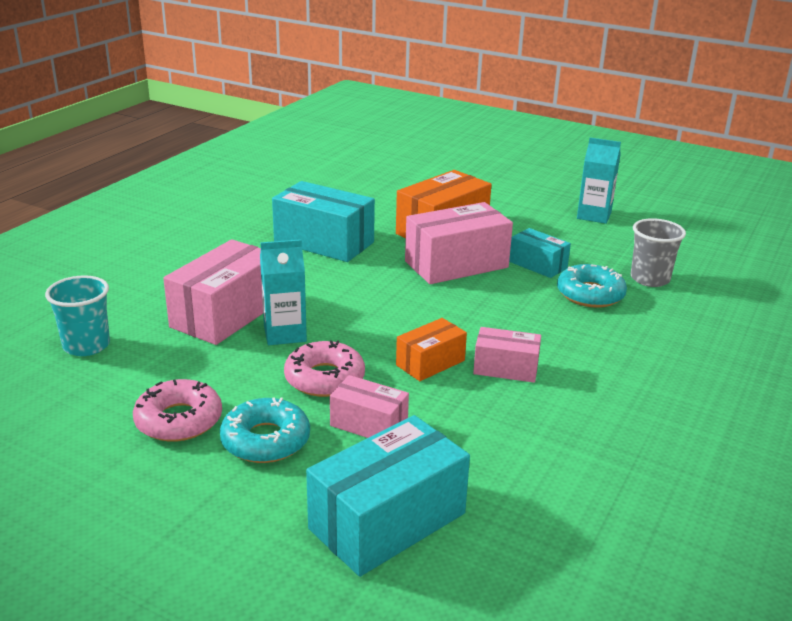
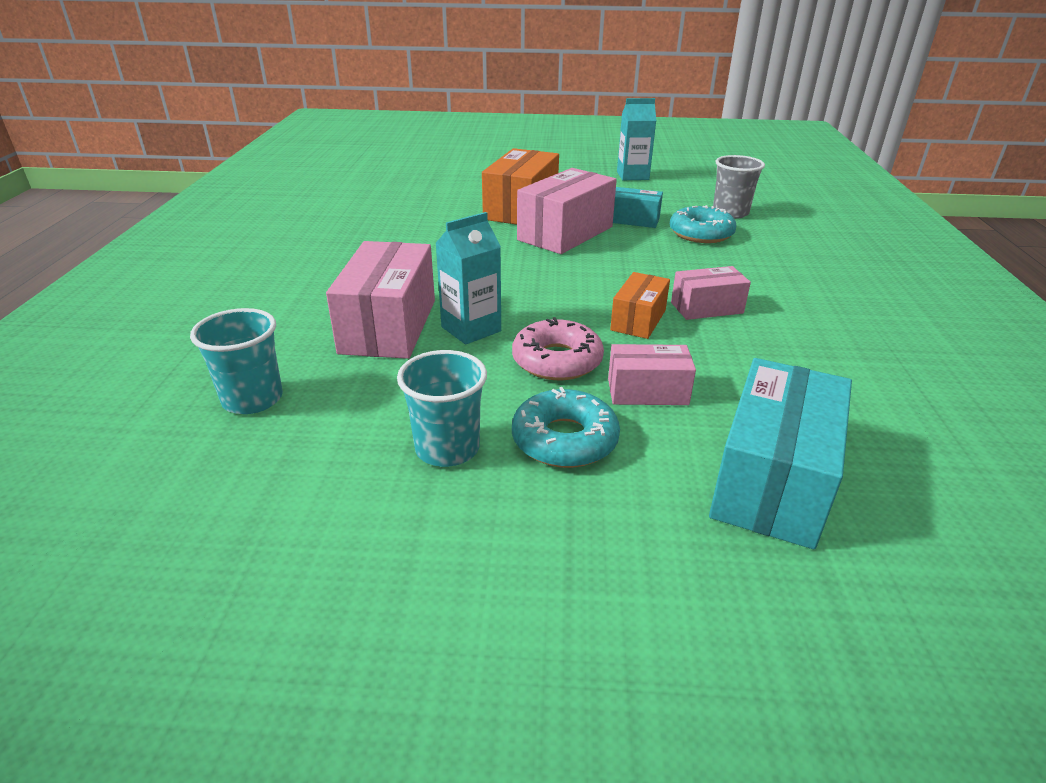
camera: 25 degrees left, 5 degrees up
(179, 420) = (447, 448): pink donut -> turquoise cup
(324, 242) = (422, 239): turquoise box -> none

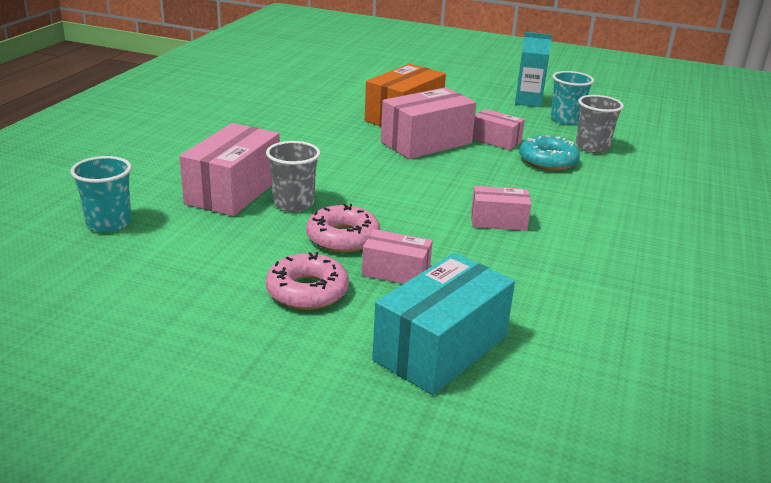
camera: 15 degrees right, 5 degrees down
(447, 448) = (220, 280): turquoise cup -> turquoise cup (566, 120)
(471, 329) = (293, 204): turquoise carton -> grey cup
(564, 440) = (307, 291): turquoise donut -> pink donut
(633, 220) = (496, 140): turquoise box -> pink box
(638, 320) = (432, 220): orange box -> none

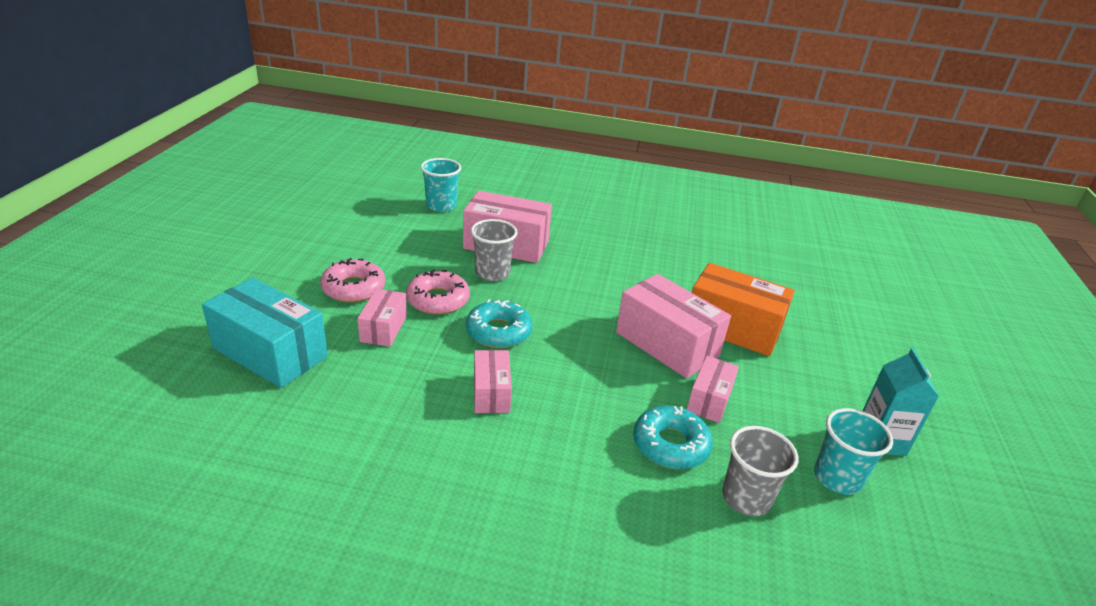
camera: 80 degrees right, 5 degrees up
(405, 210) = (498, 332): none -> turquoise donut

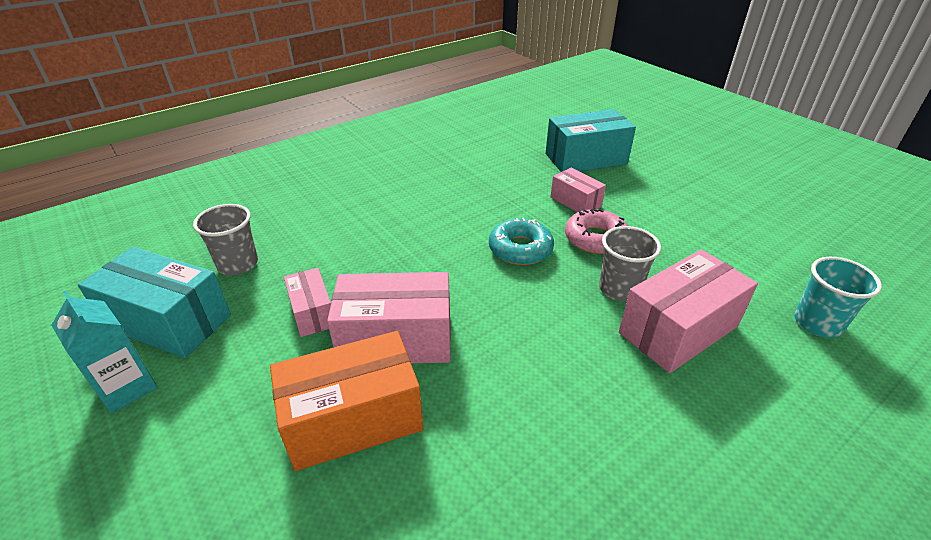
camera: 135 degrees right, 5 degrees up
(353, 288) = (646, 207): pink donut -> none
(491, 393) = (457, 215): pink box -> none
(670, 445) = (314, 261): turquoise donut -> none
(837, 478) = (168, 321): turquoise cup -> turquoise box

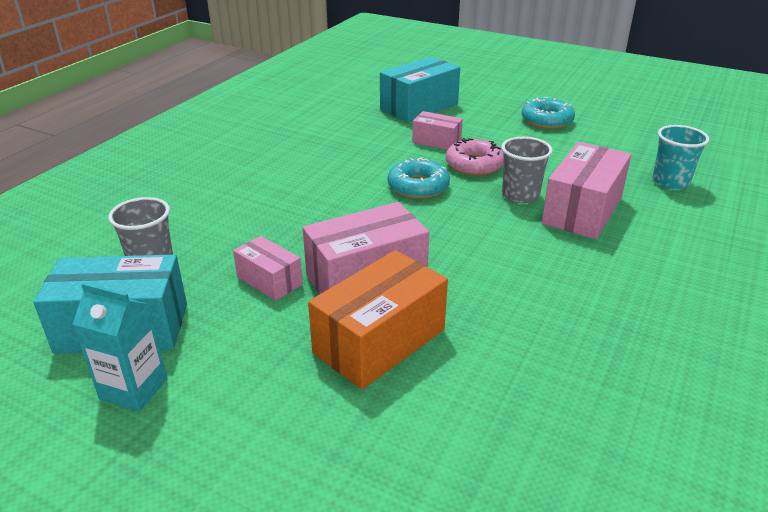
camera: 25 degrees left, 5 degrees down
(713, 204) = (547, 120): none -> turquoise donut

